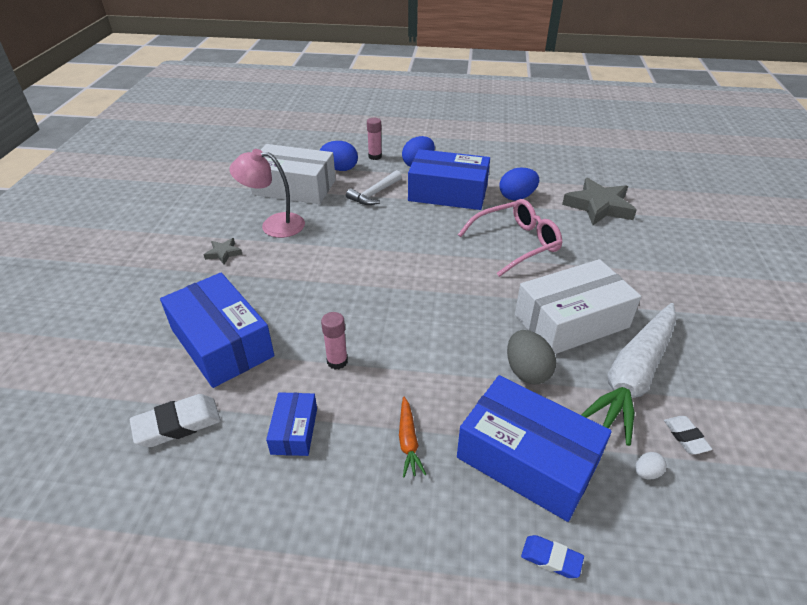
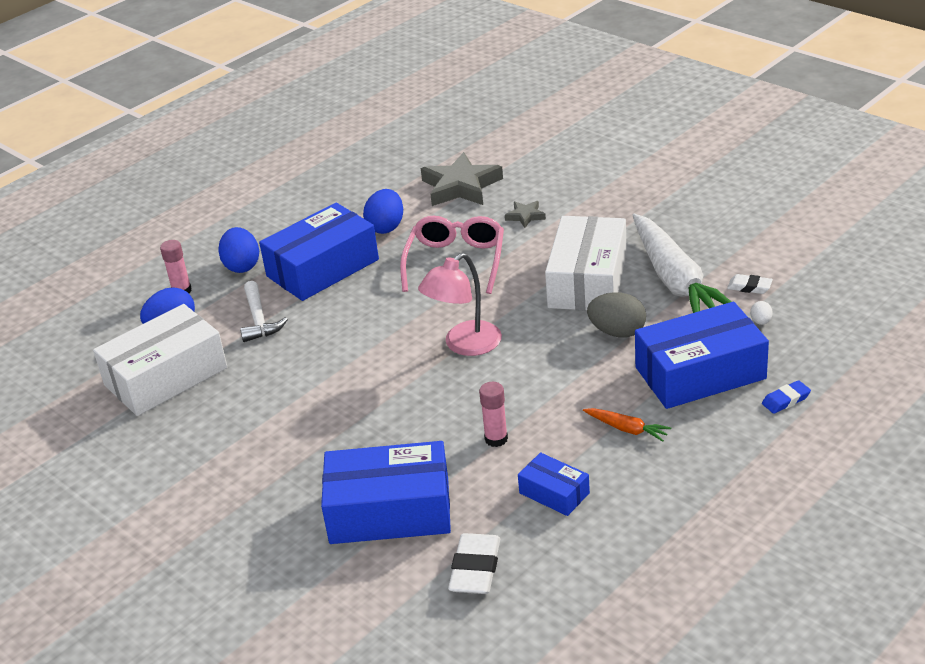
camera: 50 degrees left, 5 degrees down
(223, 253) = (234, 471): grey star -> grey star (525, 216)
(274, 225) = (225, 416): pink lamp -> pink lamp (464, 345)

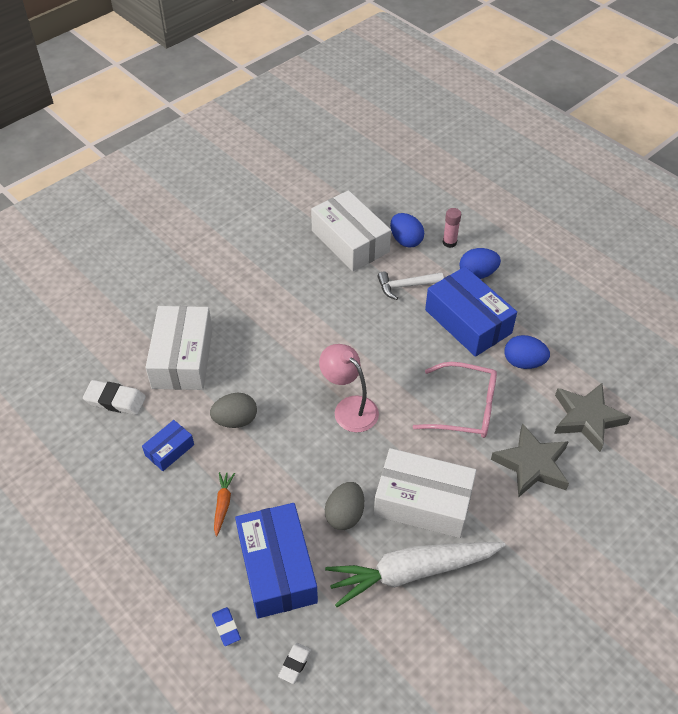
camera: 90 degrees right, 15 degrees up
(389, 511) = (182, 358): blue box -> white box
(496, 439) = (235, 420): pink glue stick -> grey egg
(525, 216) = (532, 464): grey star -> grey star, size x2.11
(627, 429) = (223, 504): orange carrot -> orange carrot turned 150 degrees clockwise
(749, 287) = (392, 634): white eraser -> white eraser (295, 664)
(761, 322) = (337, 632): white egg -> none

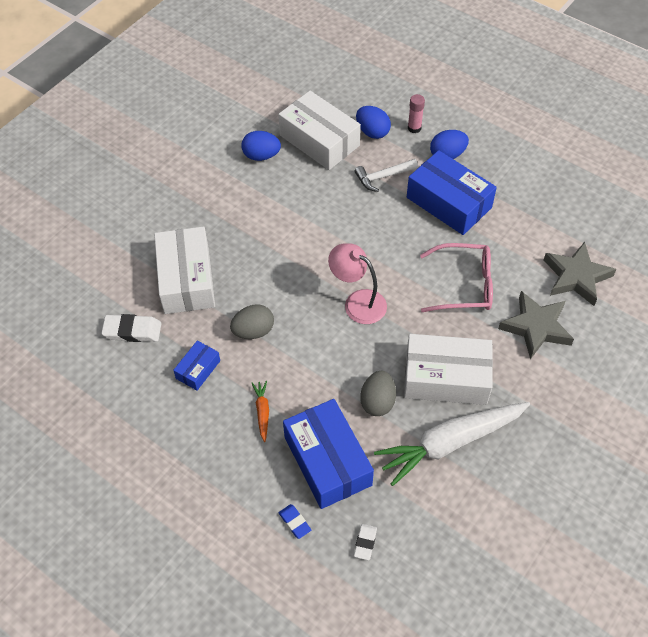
camera: 10 degrees left, 5 degrees up
(523, 362) = (508, 233): blue egg -> blue egg (261, 156)

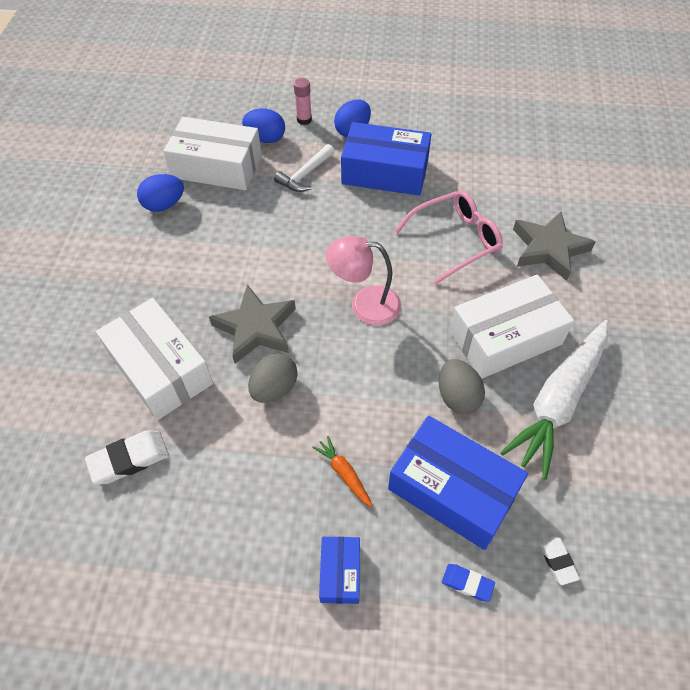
camera: 30 degrees left, 0 degrees up
(198, 369) = (238, 464): blue box -> blue box (340, 573)
(576, 277) = (547, 188): grey star -> grey star (255, 328)

